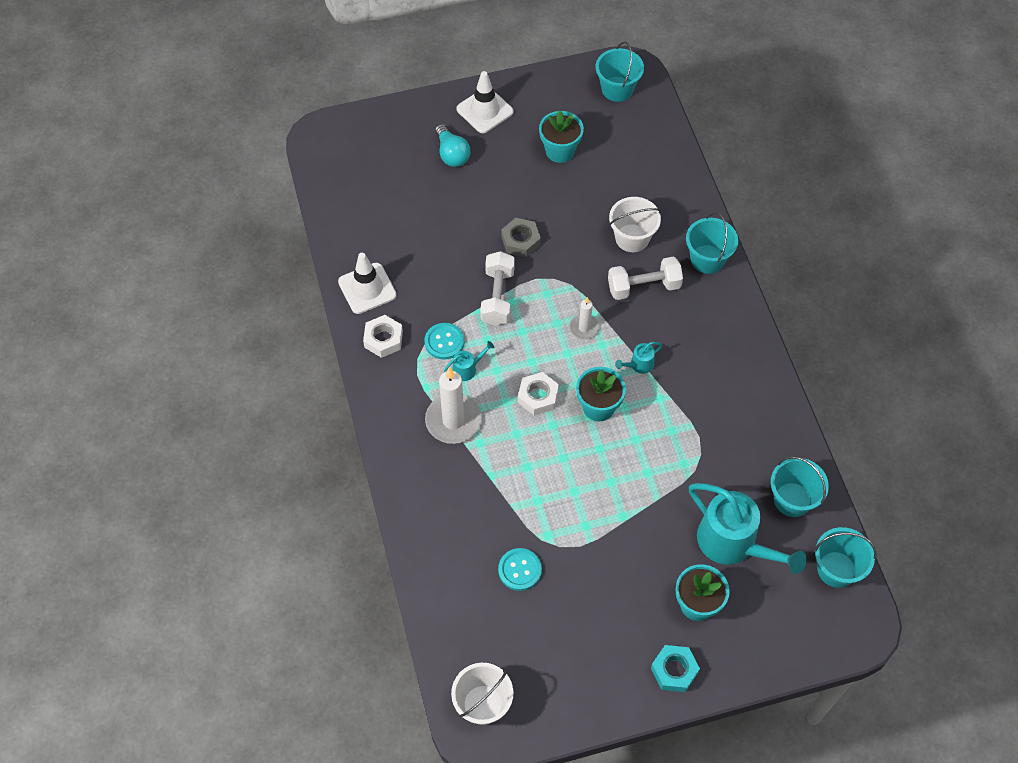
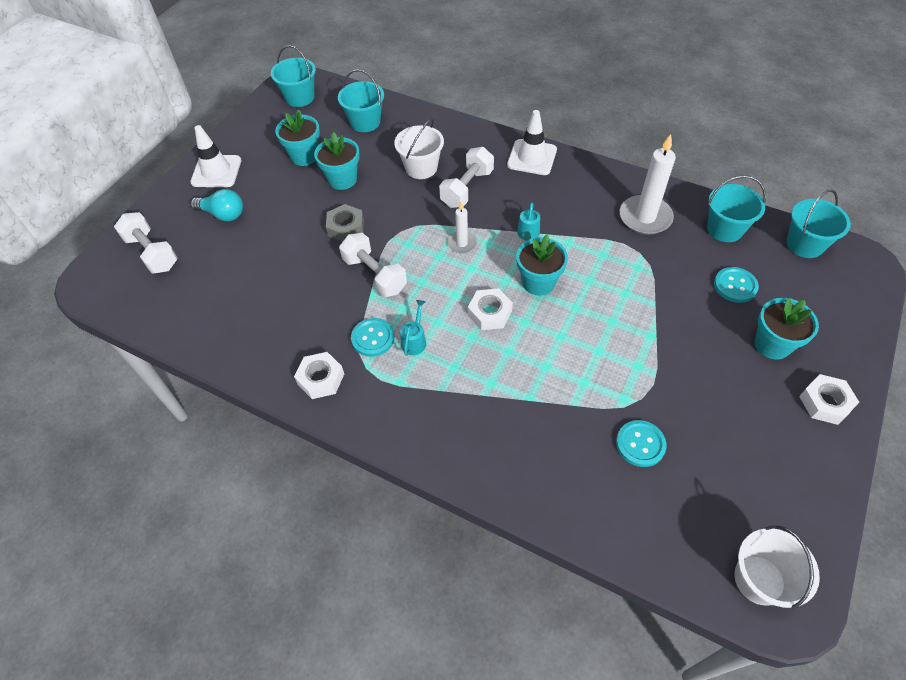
camera: 45 degrees left, 5 degrees down
(367, 288) = (261, 354): white traffic cone -> white traffic cone (532, 157)
(377, 146) = (152, 253): none -> white dumbbell
(453, 420) = (451, 386): white candle -> white candle (645, 217)
(563, 197) = (342, 179): none -> turquoise flower pot
(674, 670) = (825, 402): turquoise nut -> white nut
(707, 259) = (484, 143): turquoise bucket -> turquoise bucket (365, 122)
(734, 544) = (735, 286): turquoise watering can -> turquoise button

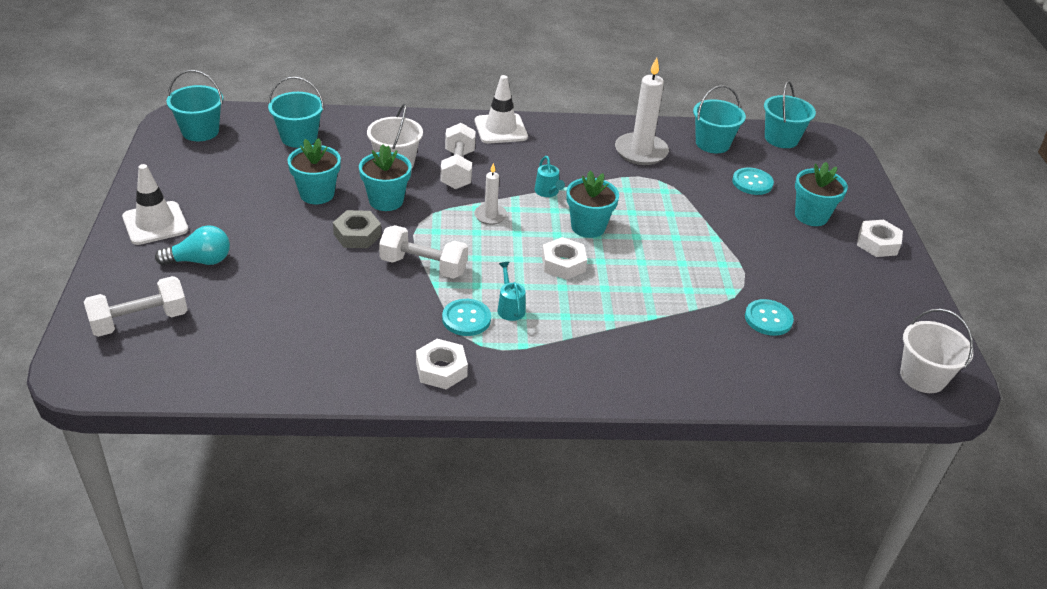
camera: 35 degrees left, 15 degrees down
(152, 253) = (140, 321): white dumbbell -> white dumbbell turned 45 degrees counterclockwise
(304, 156) = (254, 184): turquoise flower pot -> turquoise flower pot (386, 201)

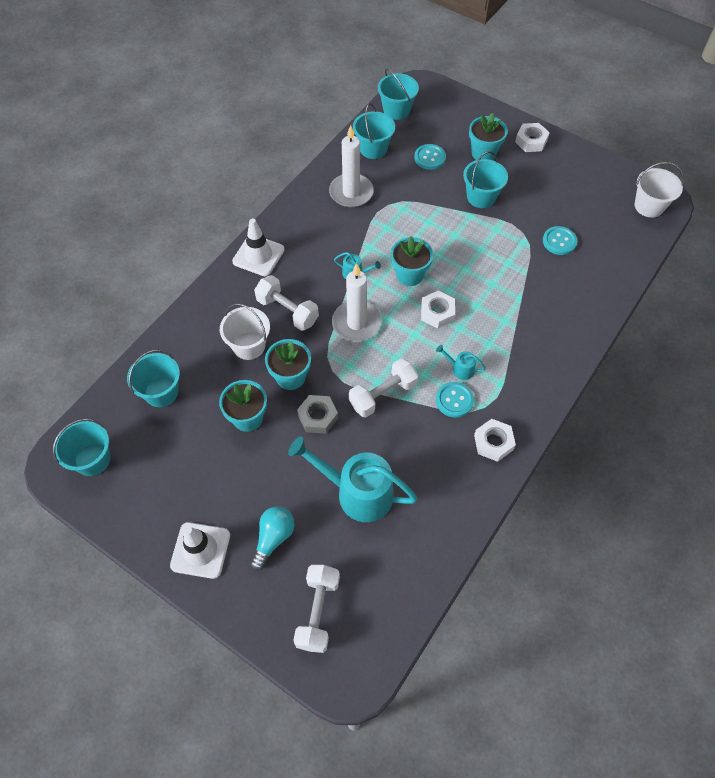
camera: 50 degrees left, 20 degrees up
(293, 293) = (356, 492): none -> turquoise watering can
(490, 216) = (356, 323): white candle -> white candle, size x1.81
(750, 237) = (481, 197): none -> turquoise bucket

